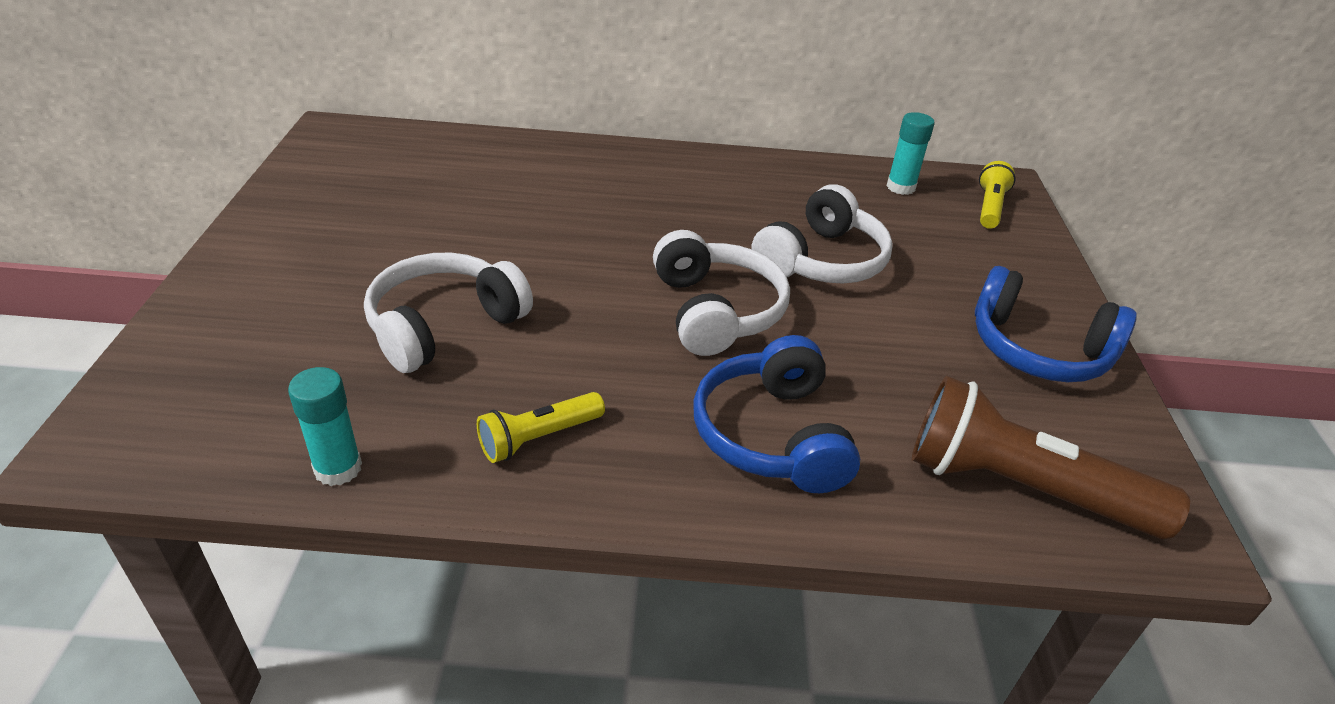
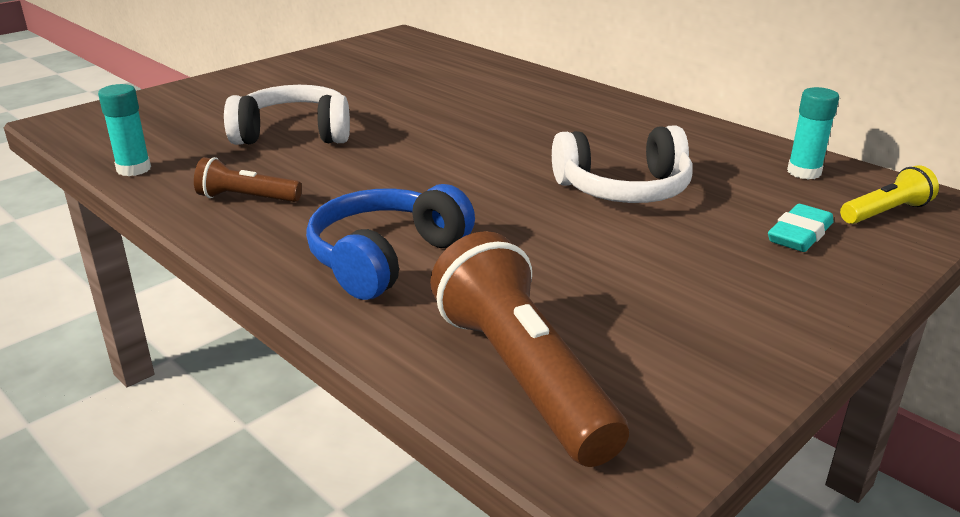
camera: 45 degrees right, 10 degrees down
(538, 438) = (246, 198): yellow flashlight -> brown flashlight
(716, 311) = (477, 186): white headphones -> none
(977, 253) = (799, 235): none -> turquoise eraser
(1038, 350) = (730, 312): blue headphones -> none

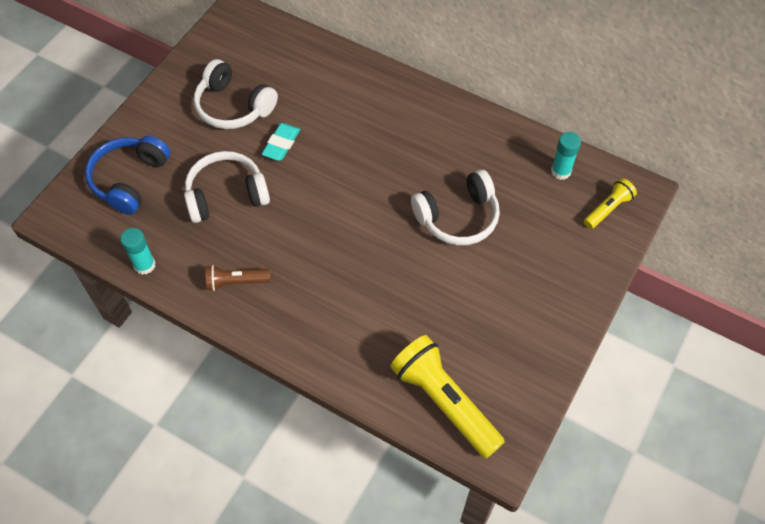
camera: 15 degrees left, 30 degrees up
(353, 82) = (233, 106): none -> white headphones
(386, 258) = (344, 323): blue headphones -> blue headphones (129, 180)
(522, 375) = (444, 401): brown flashlight -> yellow flashlight
(799, 235) = (562, 245): turquoise eraser -> turquoise eraser (281, 144)

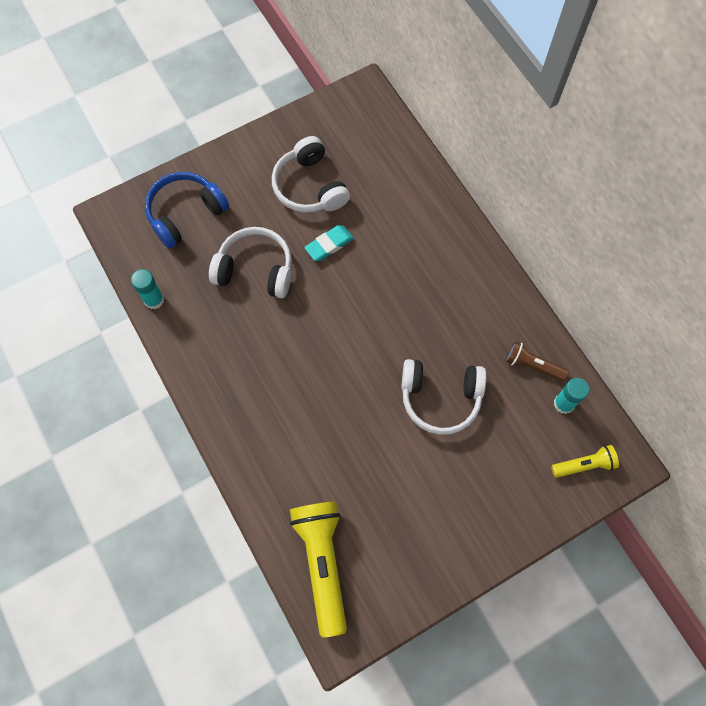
camera: 30 degrees right, 10 degrees up
(235, 282) = (217, 355): brown flashlight -> brown flashlight (532, 365)

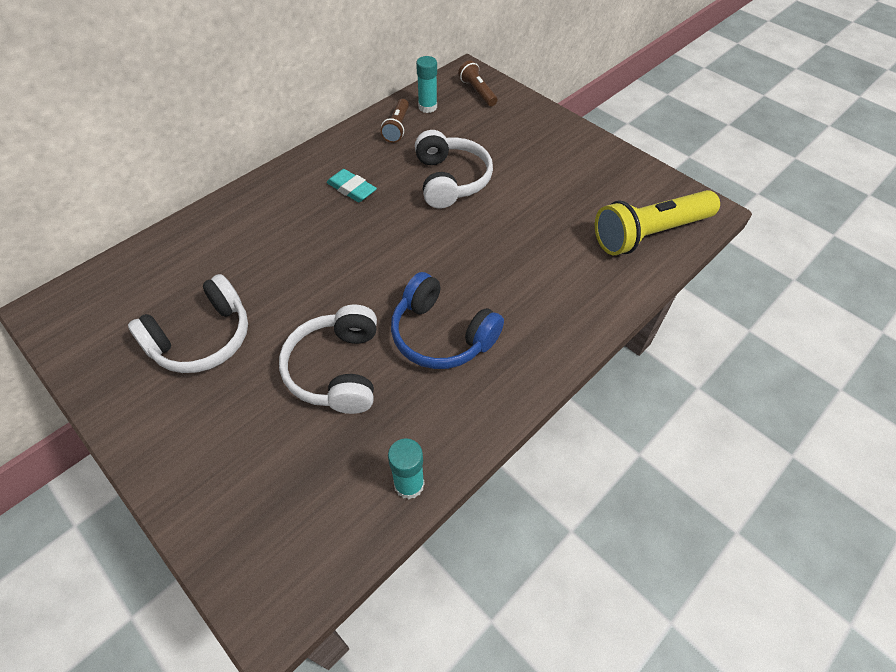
camera: 105 degrees left, 15 degrees down
(185, 213) = (257, 484): blue headphones -> blue headphones (441, 335)
(329, 245) = (289, 300): turquoise eraser -> turquoise eraser (351, 189)
(584, 465) = (477, 92): yellow flashlight -> brown flashlight

